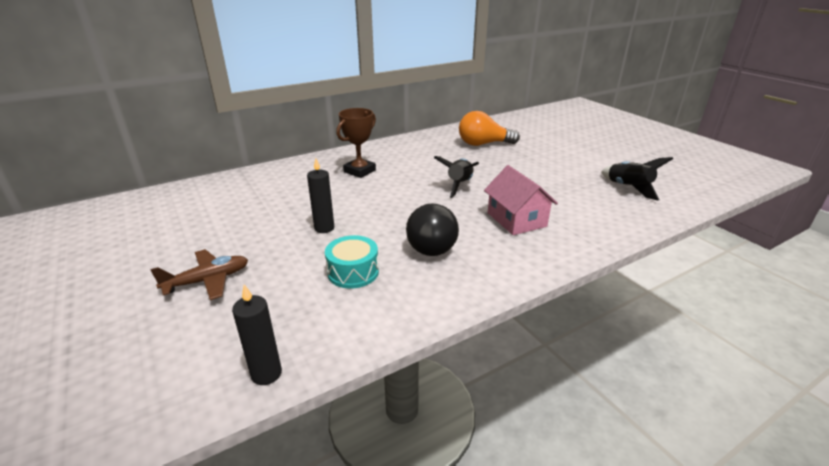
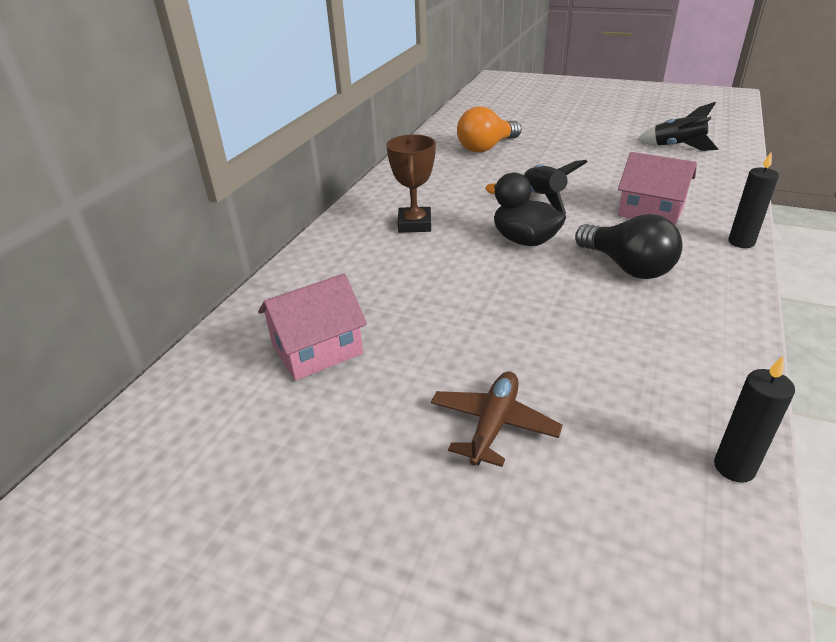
camera: 35 degrees left, 5 degrees up
(208, 209) = (317, 350): none -> pink house
(324, 228) = (501, 302): black candle -> black candle (741, 242)
(353, 272) = (616, 329): turquoise drum -> none
(400, 203) = (524, 240): none -> black duck

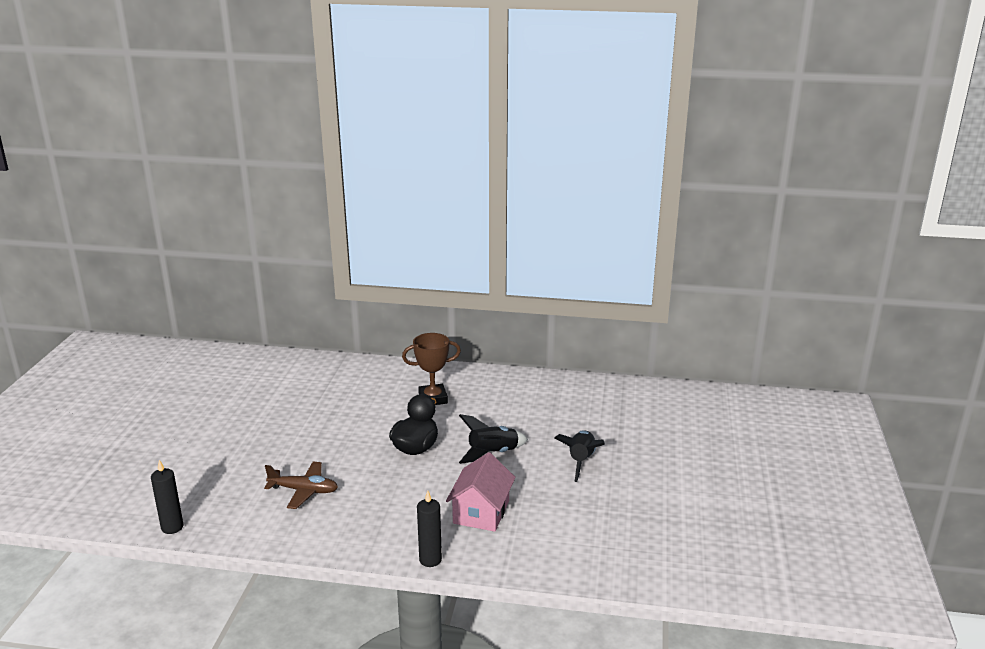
camera: 75 degrees right, 10 degrees down
(317, 350) = (278, 388): pink house -> none
(486, 147) = (600, 416): orange light bulb -> none
(493, 425) = (213, 449): brown plane -> brown plane (303, 491)
(627, 267) = (381, 496): black light bulb -> none
(677, 147) = (652, 538): black rocket -> black rocket (581, 461)

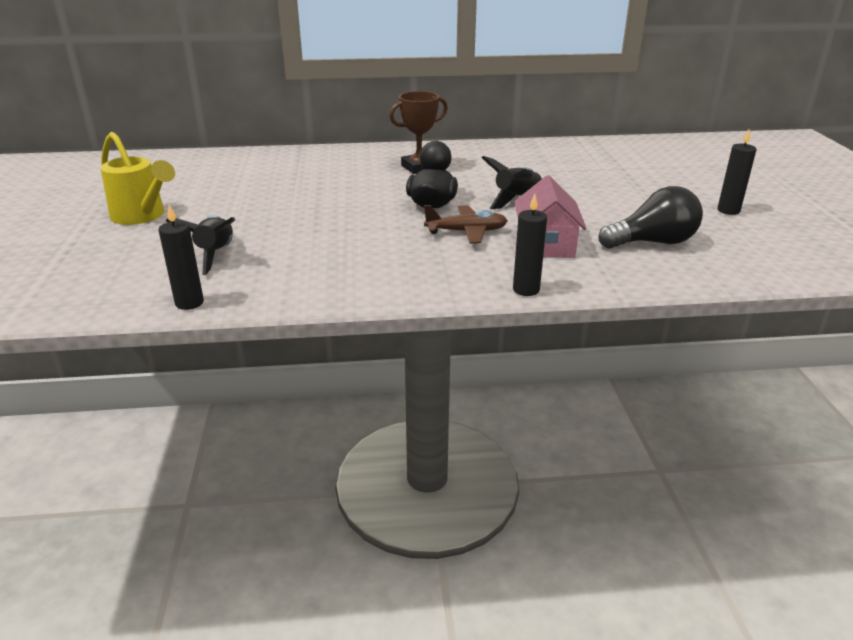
camera: 15 degrees left, 5 degrees up
(178, 426) = (142, 216): none -> yellow watering can
(303, 491) = (333, 251): brown plane -> brown plane (466, 232)
(576, 525) = (652, 242): none -> black light bulb
(581, 461) = (610, 196): black rocket -> black rocket (215, 255)
(678, 497) = (728, 210): none -> black candle

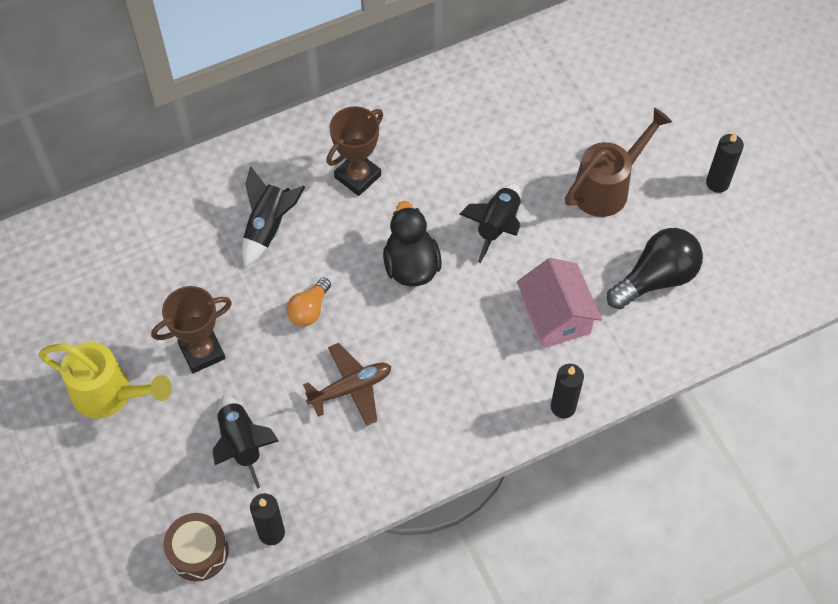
camera: 20 degrees left, 30 degrees up
(115, 299) = (198, 552): none -> brown drum
(232, 211) = (202, 352): none -> brown trophy
(333, 208) = (309, 310): none -> orange light bulb
(334, 175) = (268, 227): none -> black rocket
(466, 232) = (470, 315): brown plane -> brown plane (350, 388)
(623, 198) = (607, 187): none -> brown watering can

